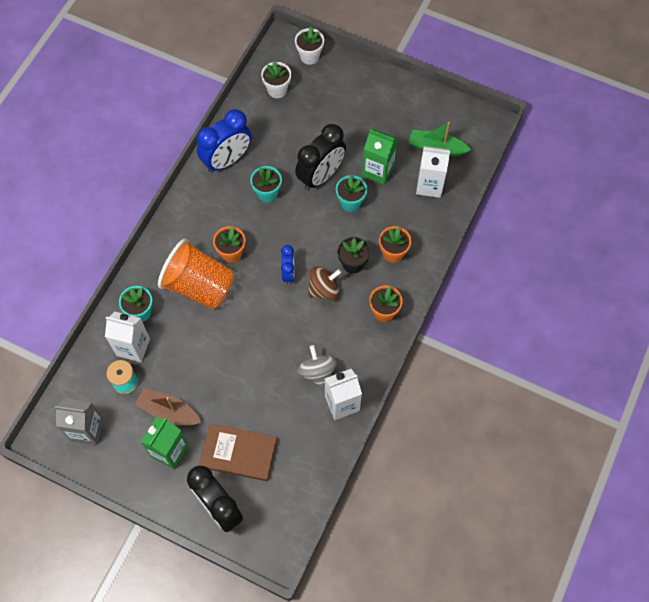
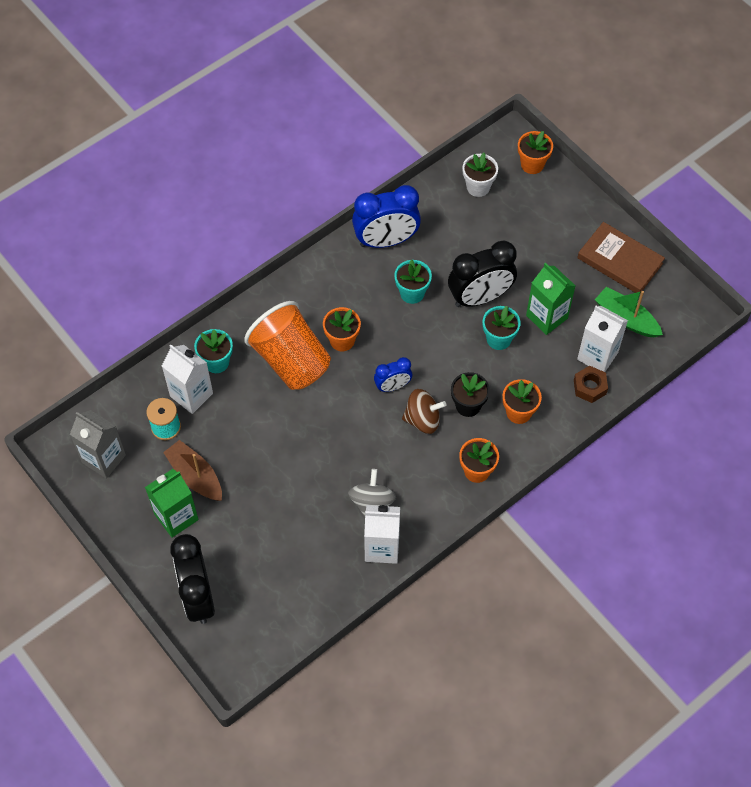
camera: 25 degrees right, 5 degrees down
(238, 453) = (246, 551): brown book -> brown book (620, 261)
(288, 273) = (392, 386): blue clock -> blue clock turned 45 degrees clockwise
(309, 56) = (532, 164): white flower pot -> orange flower pot
(435, 211) = (589, 387): none -> brown nut

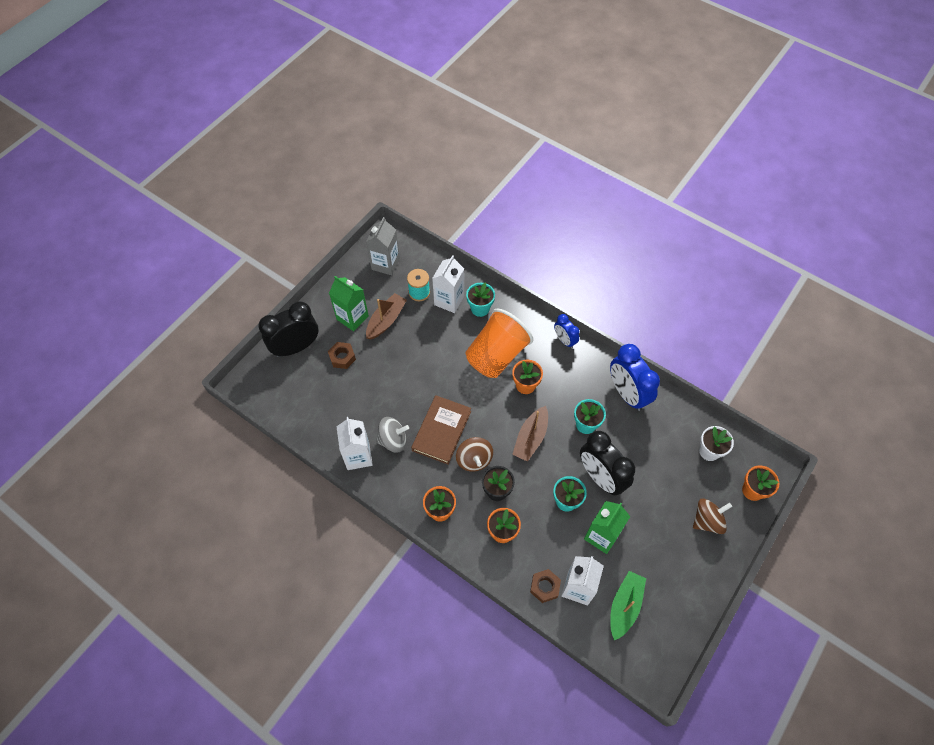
camera: 75 degrees right, 0 degrees up
(234, 541) = (342, 357): none -> brown nut
(392, 386) = (497, 430): blue clock -> blue clock (564, 340)
(412, 353) = (531, 438): none -> brown boat
(554, 215) = (707, 521): none -> brown spinning top
(620, 261) = (683, 588): brown book -> brown book (441, 431)

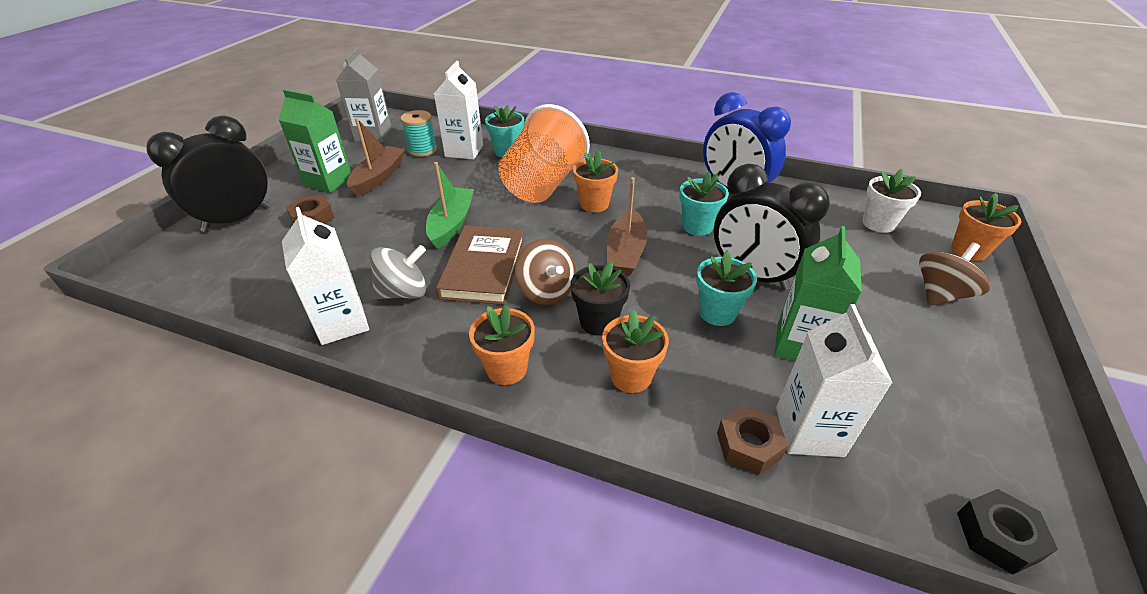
camera: 15 degrees left, 20 degrees down
(564, 340) = (627, 161): blue clock -> none
(624, 606) = (910, 441): green boat -> green boat (451, 224)
(632, 658) = (997, 536): none -> black nut

